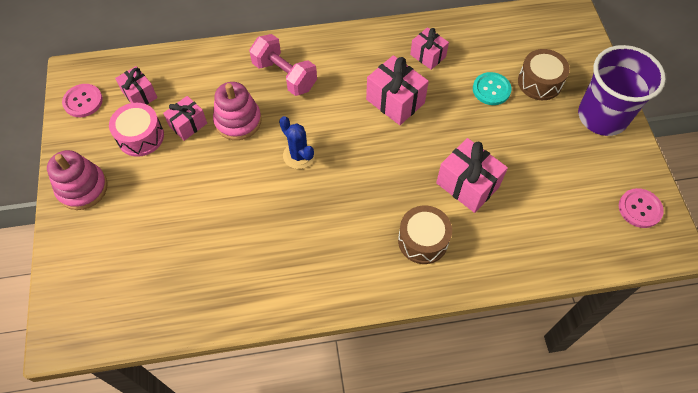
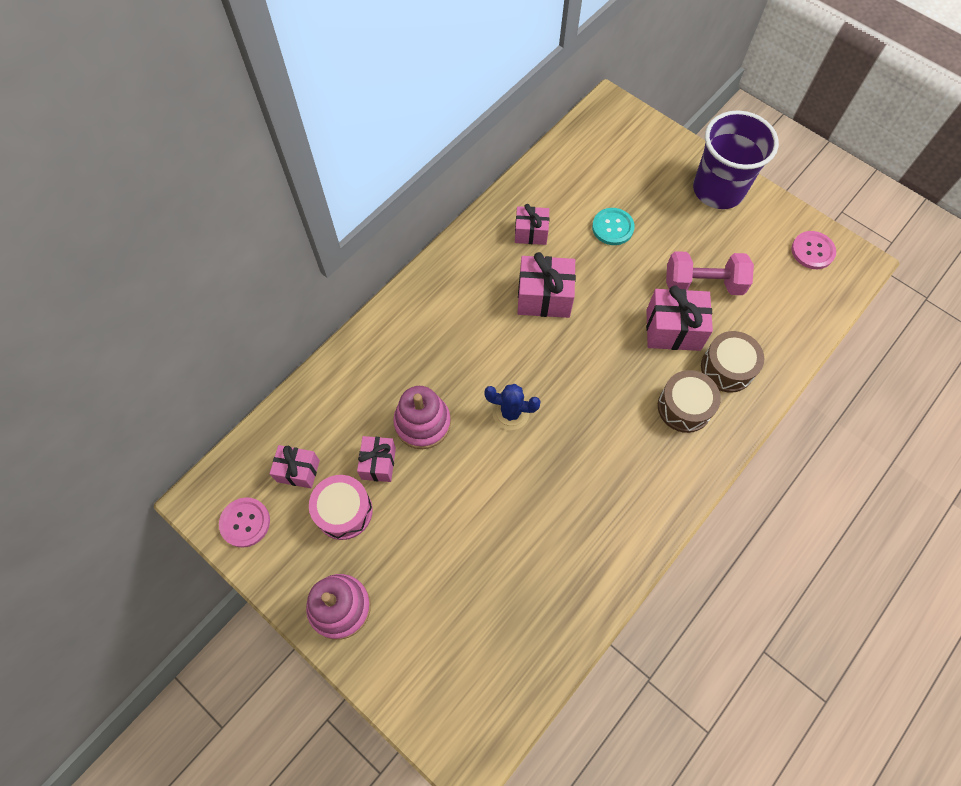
camera: 40 degrees left, 5 degrees up
(284, 75) = (421, 345): pink dumbbell -> pink dumbbell (703, 284)
(539, 82) = (644, 192): brown drum -> brown drum (727, 368)

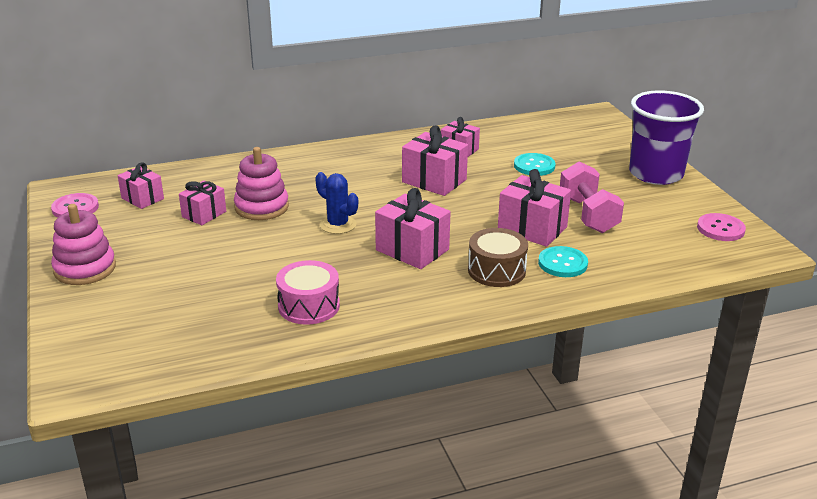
camera: 30 degrees right, 35 degrees down
(344, 511) = (149, 227): pink drum -> pink drum (309, 306)
(599, 415) = (412, 250): none -> pink gift
(703, 284) = (588, 215): pink dumbbell -> pink dumbbell turned 45 degrees clockwise
(727, 368) = (562, 263): brown drum -> turquoise button

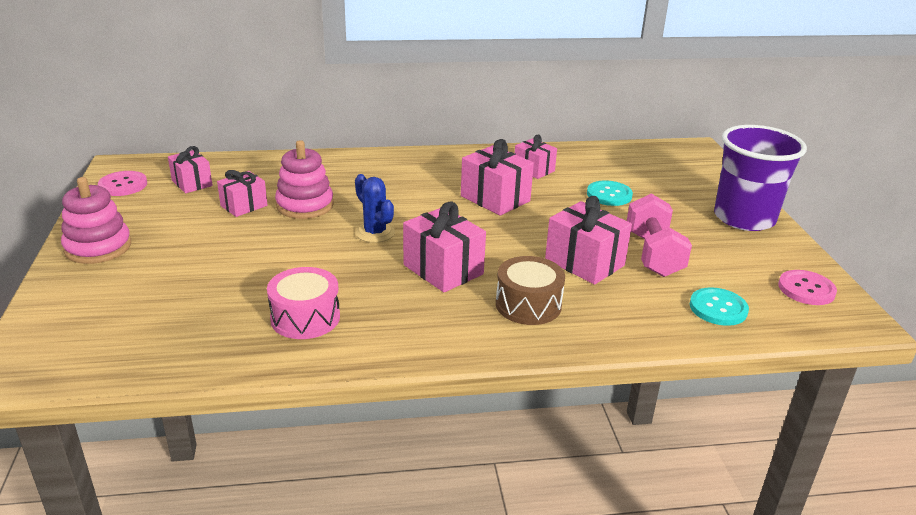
camera: 10 degrees right, 0 degrees up
(562, 263) = (607, 306): turquoise button -> turquoise button (718, 308)

